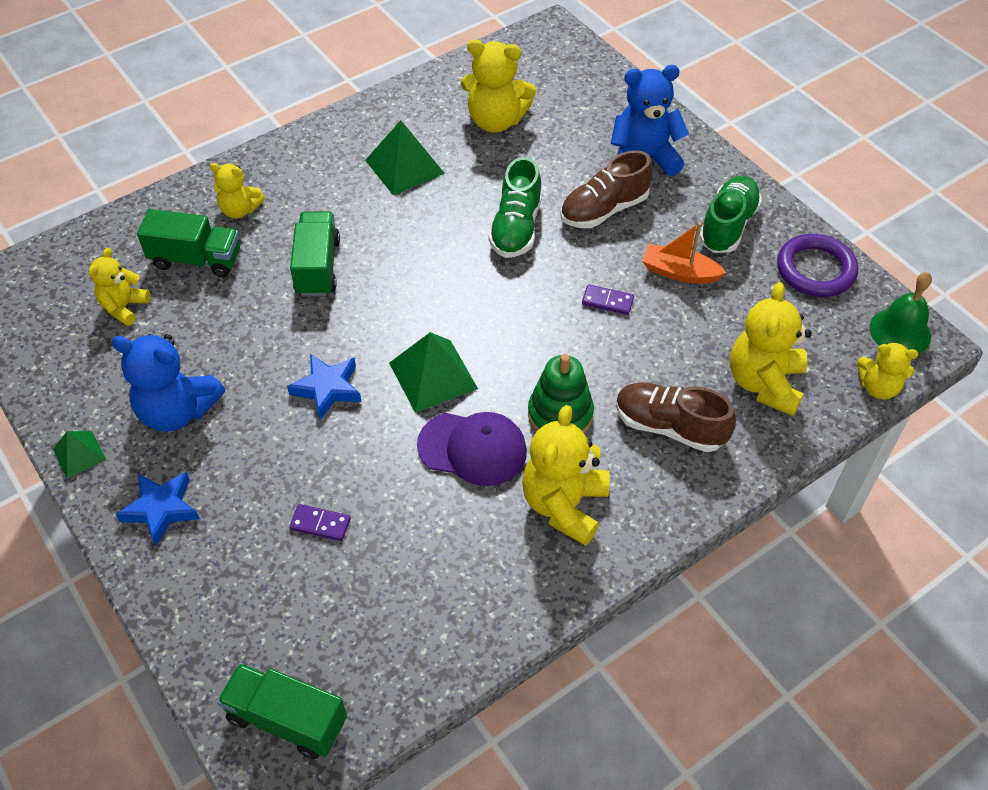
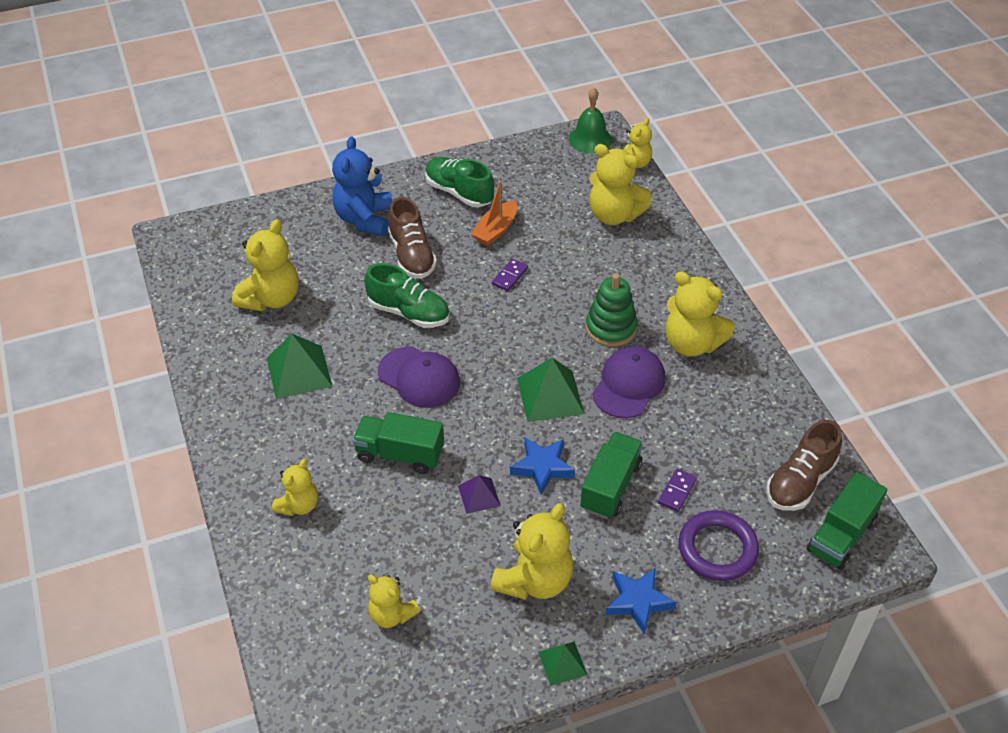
camera: 75 degrees left, 5 degrees down
(177, 411) = (534, 580): blue teddy bear -> yellow teddy bear
(196, 259) = (351, 548): green truck -> green truck (610, 486)
(278, 342) = (479, 495): none -> purple pyramid
(425, 258) = (419, 377): none -> purple cap
(669, 427) = (638, 272): brown shoe -> brown shoe (800, 481)
(815, 270) = (520, 161): purple ring -> purple ring (717, 549)

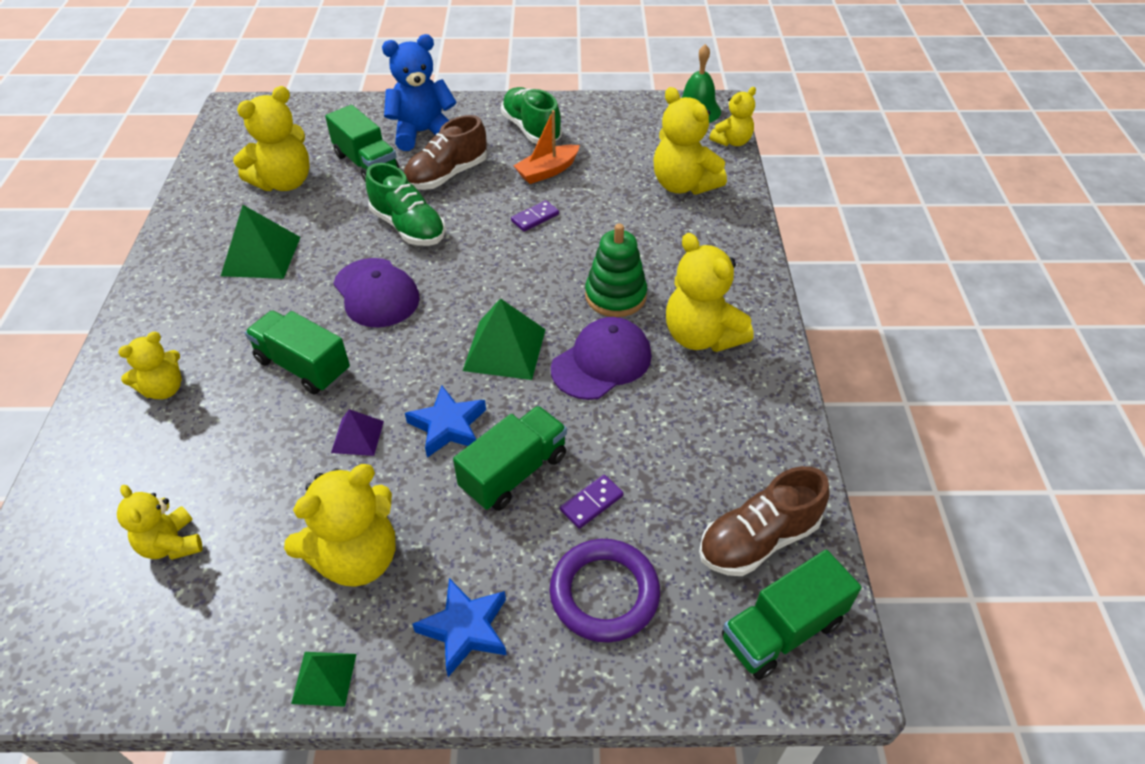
camera: 20 degrees right, 0 degrees up
(333, 262) = (366, 163): none -> green truck
(364, 219) = (422, 133): blue teddy bear -> blue teddy bear turned 45 degrees clockwise
(412, 255) = (447, 175): brown shoe -> brown shoe turned 45 degrees clockwise

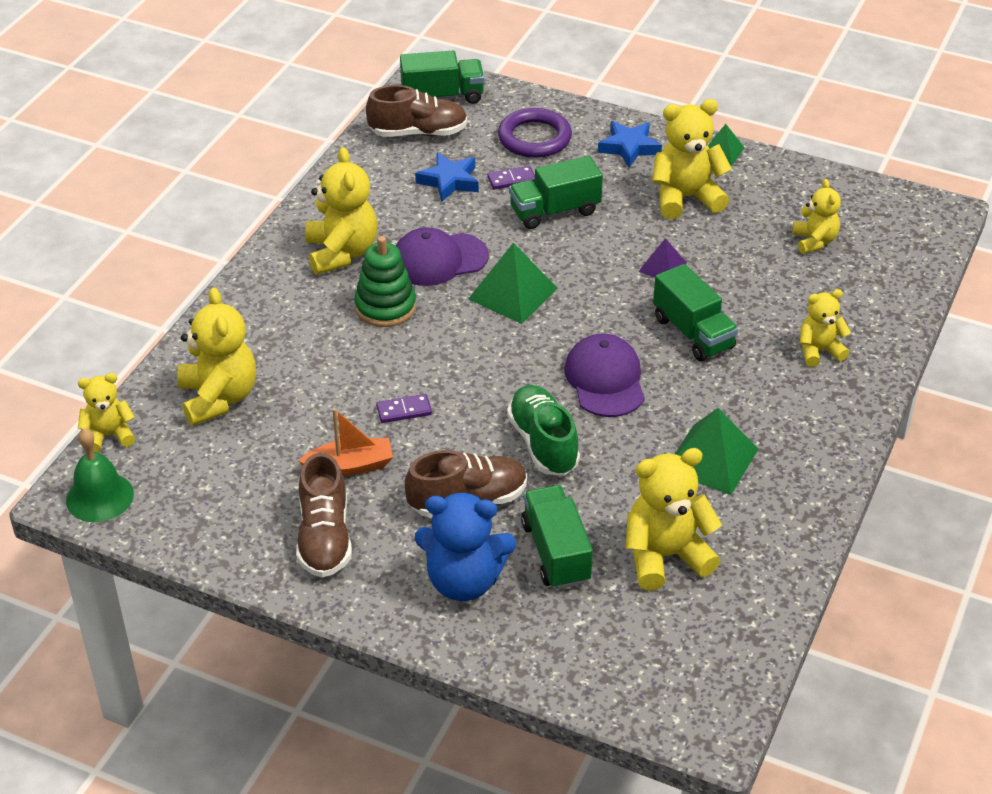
camera: 155 degrees left, 5 degrees down
(448, 426) = (588, 253): blue star -> blue star (449, 181)
(531, 129) = (324, 538): green shoe -> brown shoe

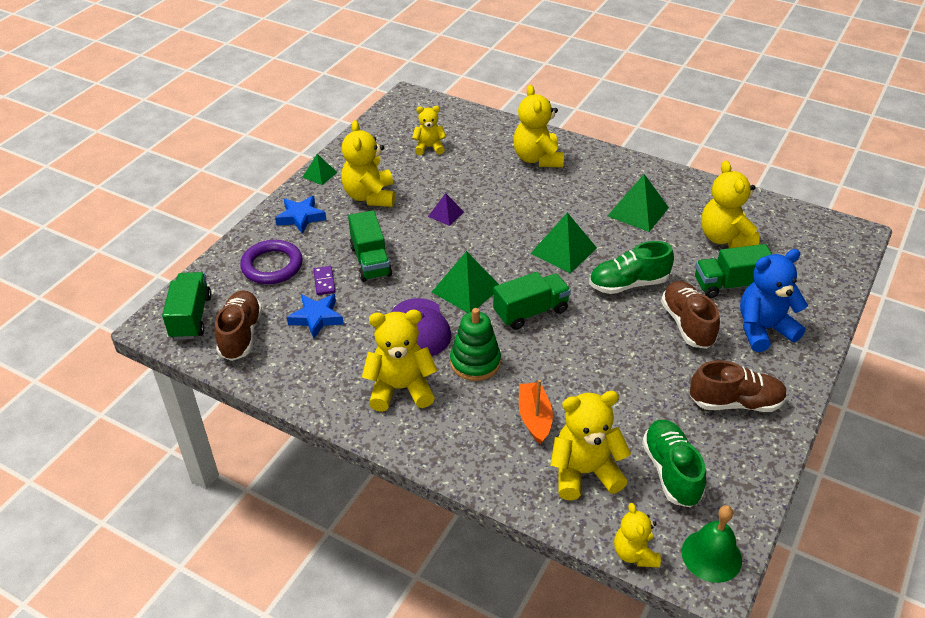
camera: 85 degrees left, 0 degrees up
(216, 470) = (671, 471): none -> green shoe
(350, 466) = (659, 387): orange boat -> orange boat (534, 418)
(404, 411) = (597, 355): purple domino -> none
(464, 581) = (763, 329): blue teddy bear -> blue teddy bear turned 120 degrees counterclockwise
(605, 379) = (563, 250): purple cap -> green pyramid
(693, 333) = (517, 207): green truck -> green truck (530, 312)
(819, 351) = (537, 159): yellow teddy bear -> yellow teddy bear, size x1.65

